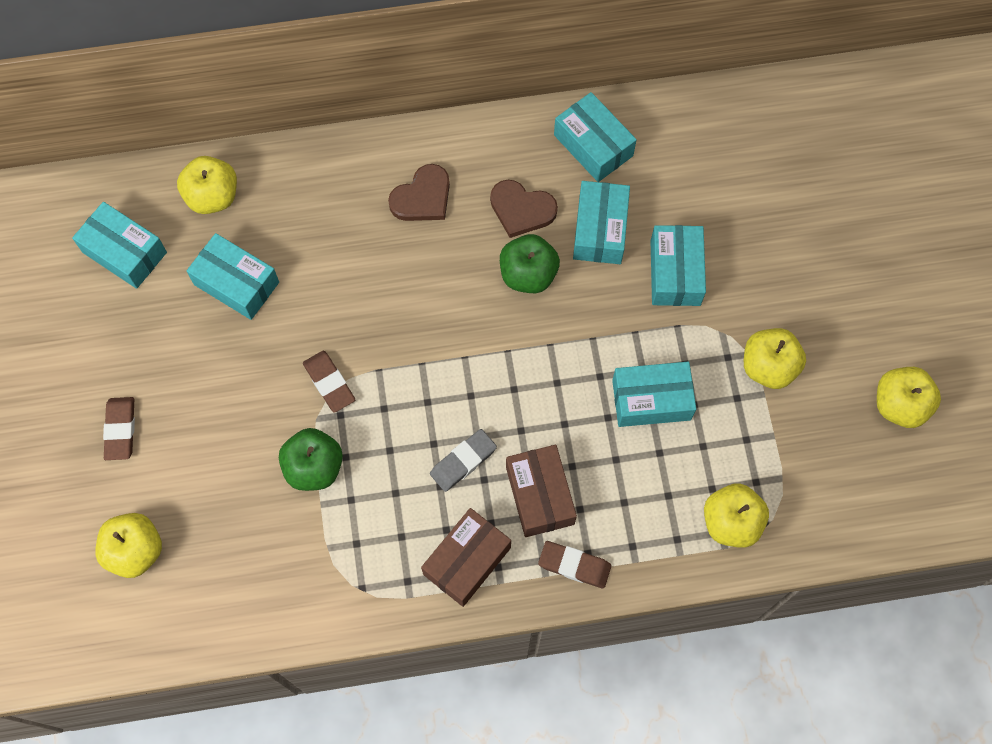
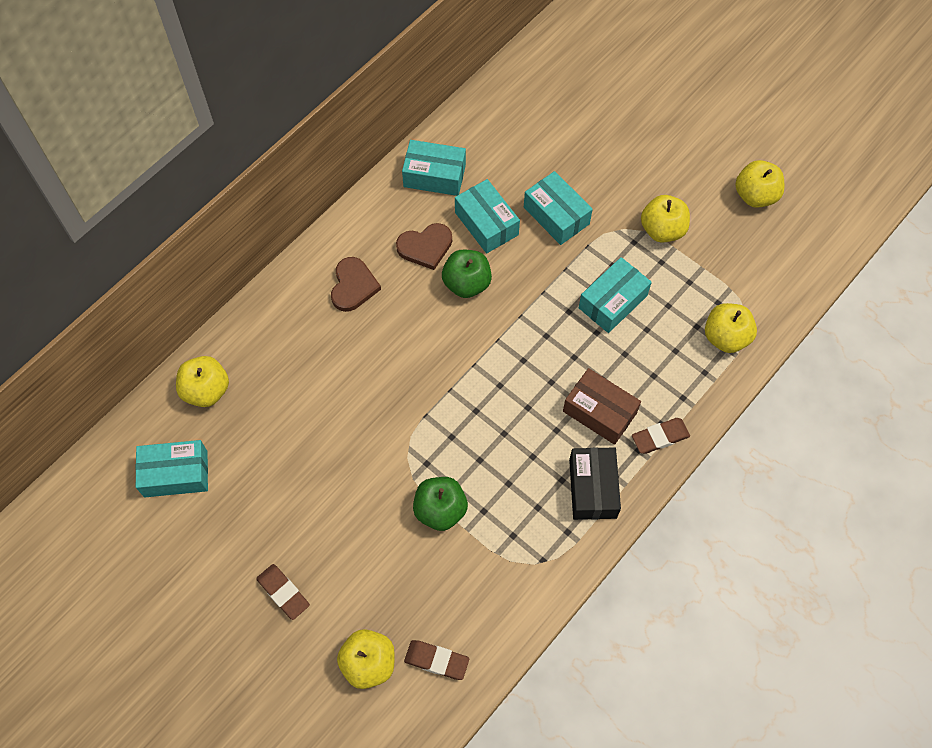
camera: 40 degrees left, 5 degrees down
(236, 283) = (276, 434): turquoise box -> none
(329, 383) = (400, 449): brown eraser -> brown eraser (436, 660)
(463, 461) = (533, 429): grey eraser -> none
(467, 561) = (592, 488): brown box -> black box

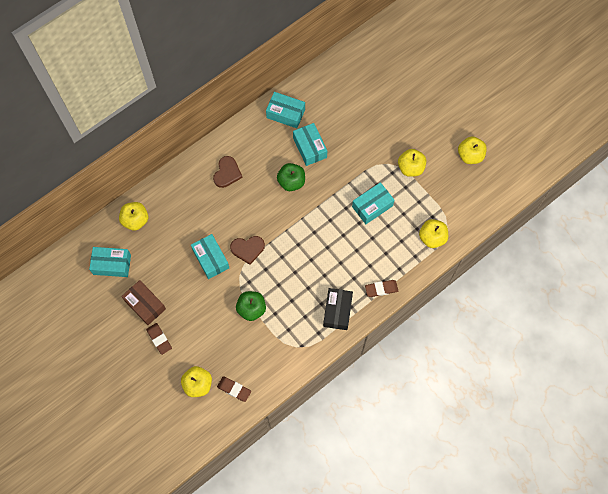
camera: 10 degrees right, 5 degrees up
(425, 247) = (272, 156): brown heart -> brown heart (247, 249)
(556, 215) = (351, 149): turquoise box -> turquoise box (211, 259)
(599, 412) = (351, 269): brown box -> brown box (145, 305)

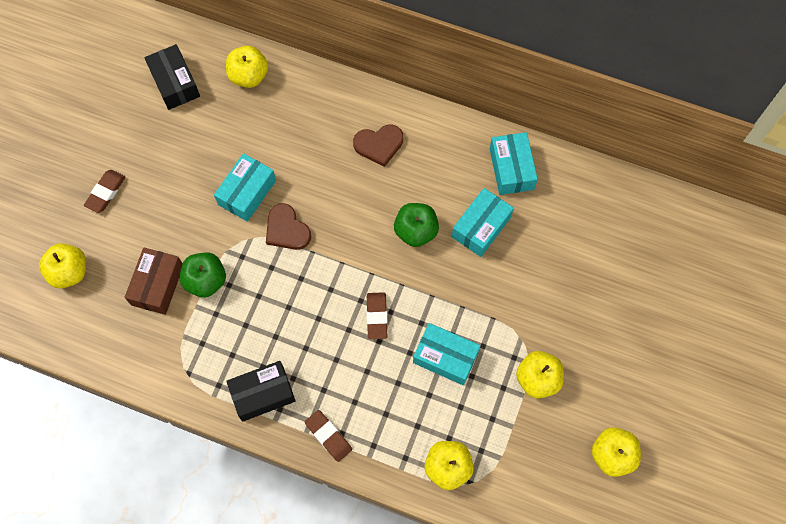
camera: 60 degrees right, 0 degrees up
(112, 264) = (175, 83): turquoise box -> black box
(145, 305) = (142, 150): brown box -> brown box (157, 285)
(234, 389) = (84, 320): brown eraser -> brown eraser (377, 316)

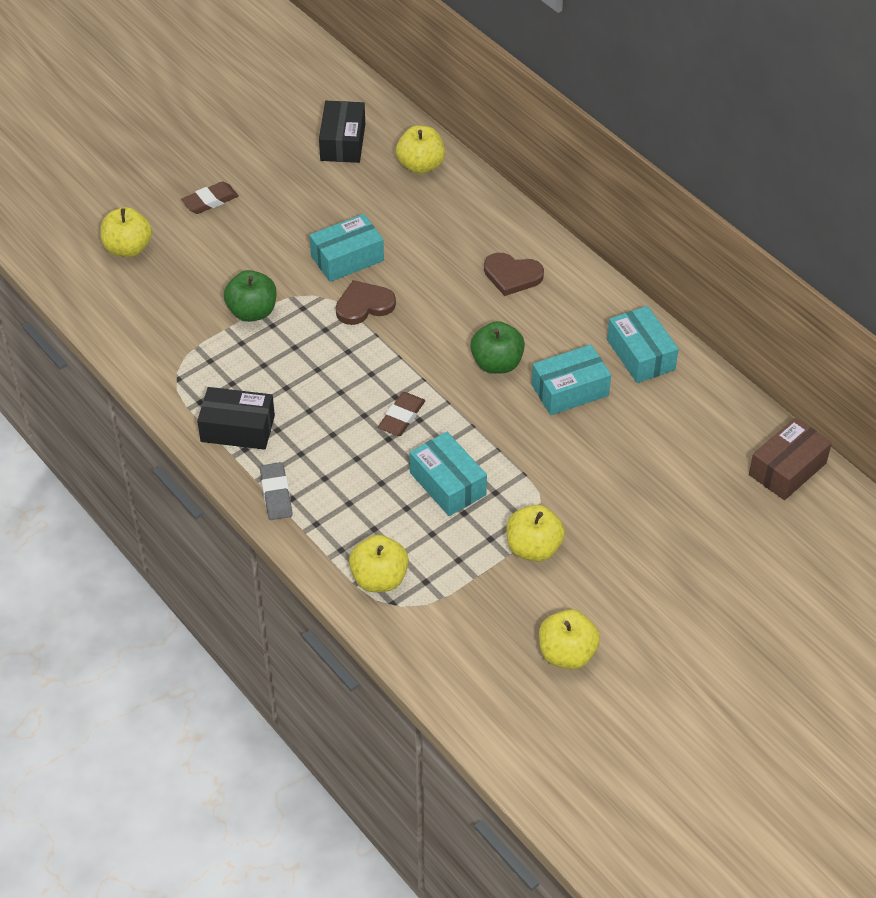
camera: 30 degrees right, 20 degrees down
(157, 285) = (203, 295): brown box -> brown box (787, 469)
(286, 229) = (364, 305): brown heart -> brown heart turned 75 degrees clockwise
(328, 436) = (276, 494): brown eraser -> grey eraser
(511, 169) = (641, 355): turquoise box -> turquoise box turned 45 degrees counterclockwise

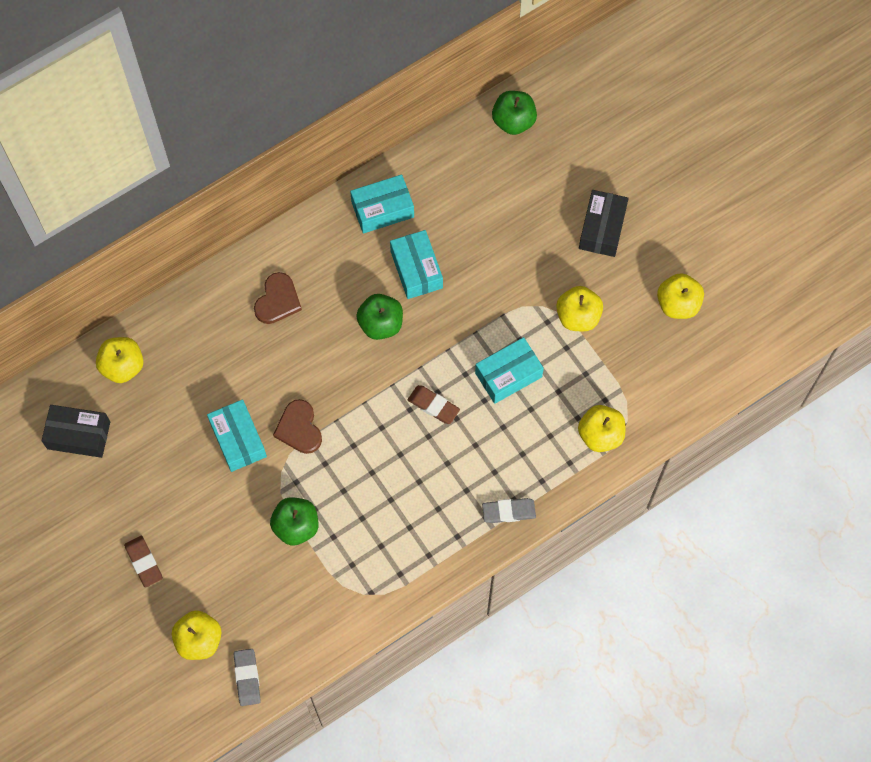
camera: 85 degrees left, 20 degrees up
(87, 288) = (247, 678): none -> grey eraser
(237, 428) = (434, 542): black box -> black box (602, 228)
(787, 469) = (513, 121): brown box -> green apple

